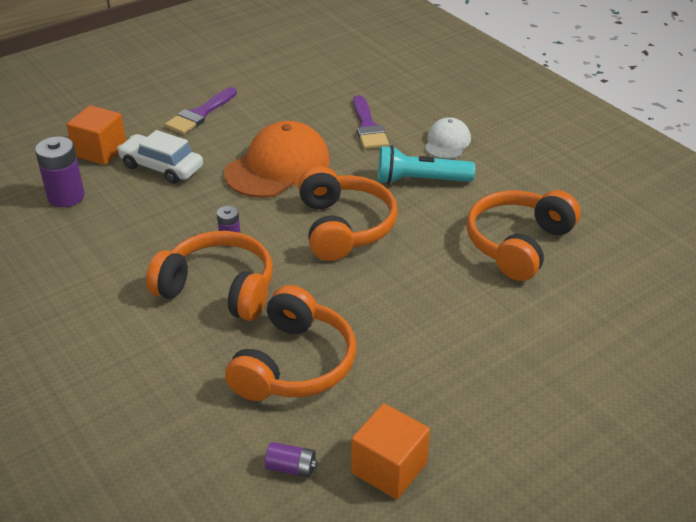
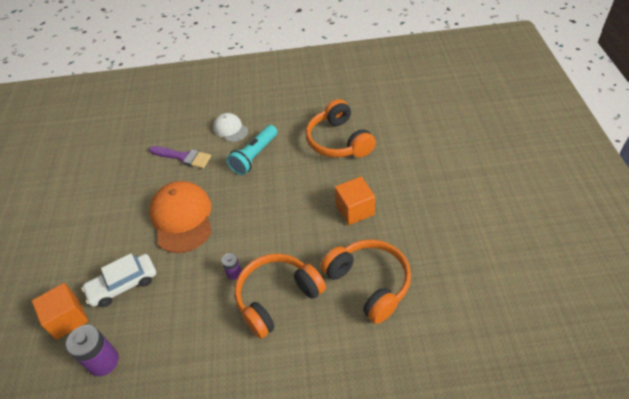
camera: 55 degrees left, 10 degrees up
(200, 114) = (83, 239): purple brush -> none
(291, 468) = (449, 318): purple battery -> none
(344, 227) = (267, 209): orange headphones -> none
(389, 468) = (470, 271): orange cube -> orange cube (355, 210)

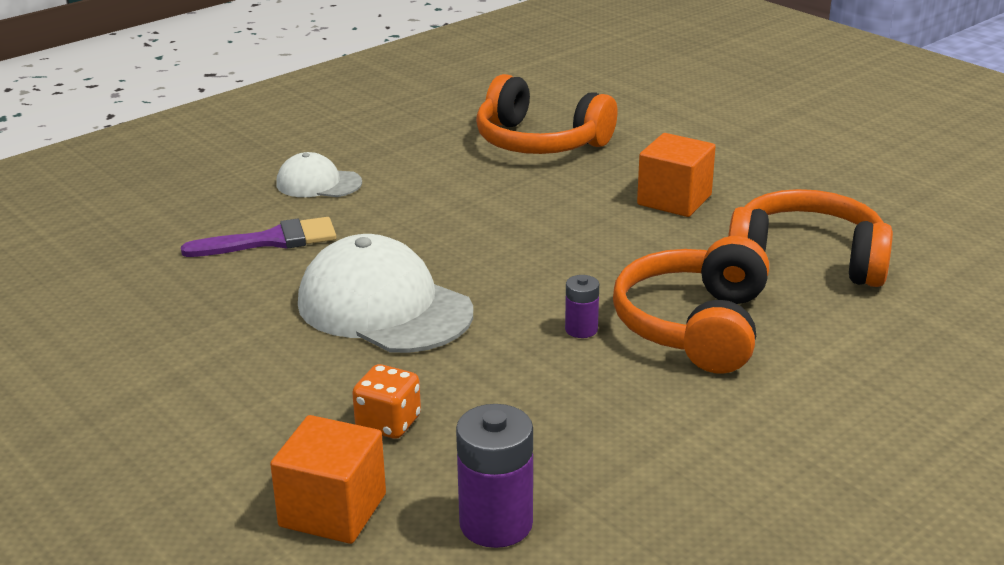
camera: 40 degrees left, 20 degrees down
(123, 285) = (388, 423): white car -> orange dice
(182, 218) = (384, 307): orange cap -> white cap
(254, 156) = (414, 199): turquoise flashlight -> none

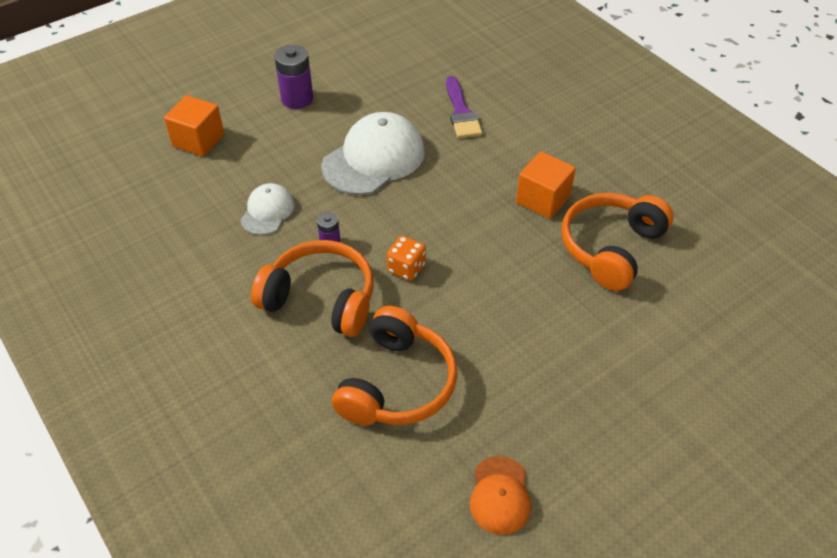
camera: 95 degrees right, 20 degrees up
(318, 183) = (539, 130): white cap -> white cap (267, 211)
(388, 423) = (259, 159): orange dice -> orange dice (406, 268)
(496, 523) = (167, 193): purple battery -> purple battery (297, 99)
(674, 200) = (503, 318): orange cube -> orange cube (543, 199)
(912, 196) = (500, 495): none -> orange cap

